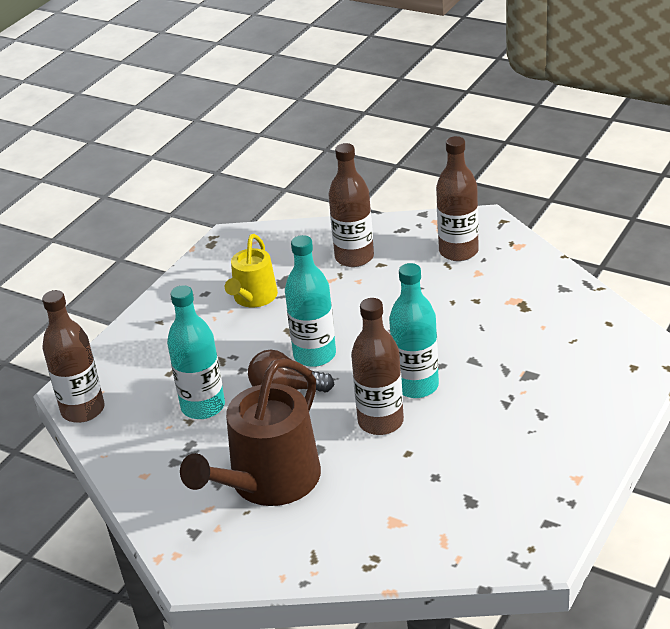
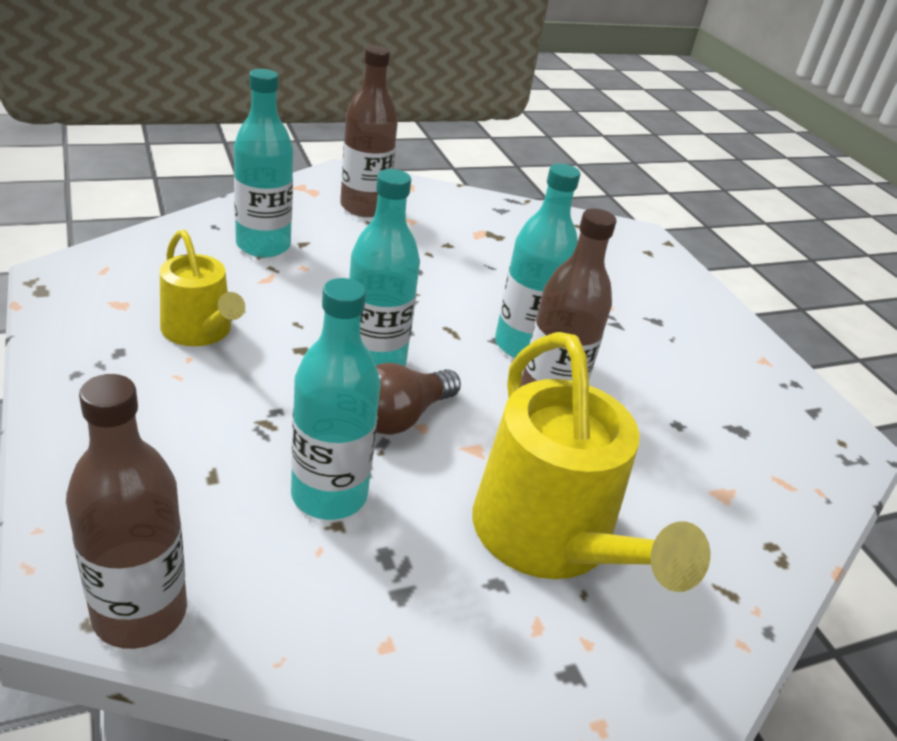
camera: 60 degrees left, 0 degrees up
(268, 482) = (550, 538): brown watering can -> yellow watering can
(354, 257) = (263, 245): brown bottle -> turquoise bottle

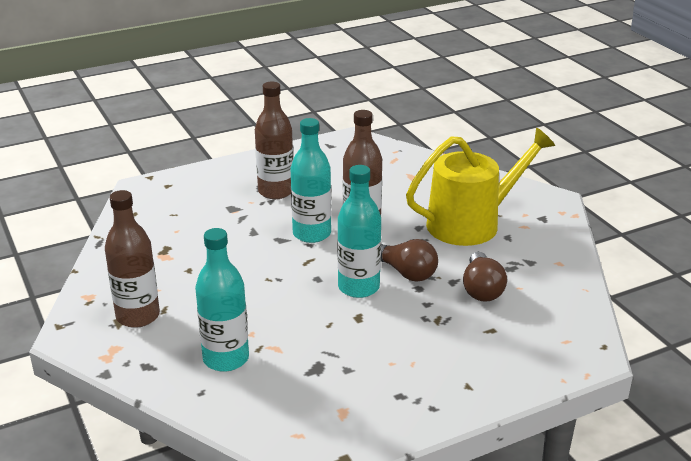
camera: 90 degrees left, 5 degrees down
(140, 613) = (588, 332): brown bottle -> brown bottle (276, 191)
(200, 331) = (359, 365): yellow watering can -> none
(329, 495) = (481, 289): turquoise bottle -> brown light bulb

